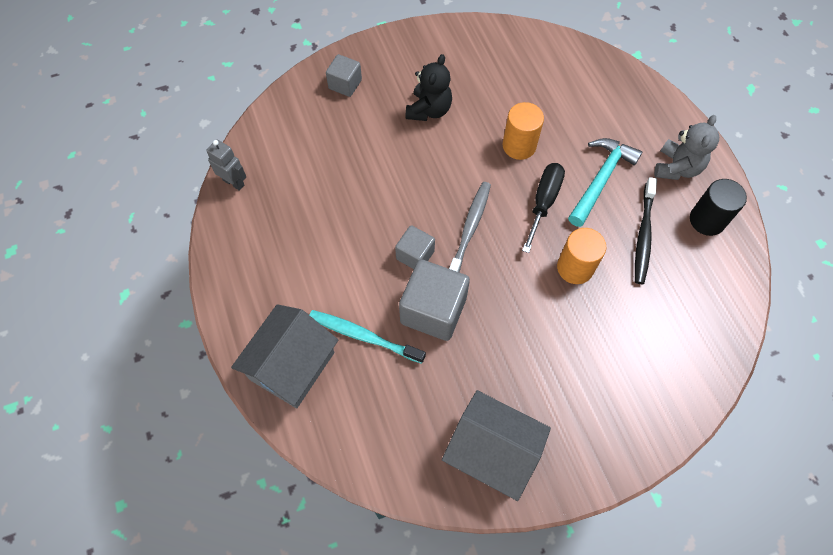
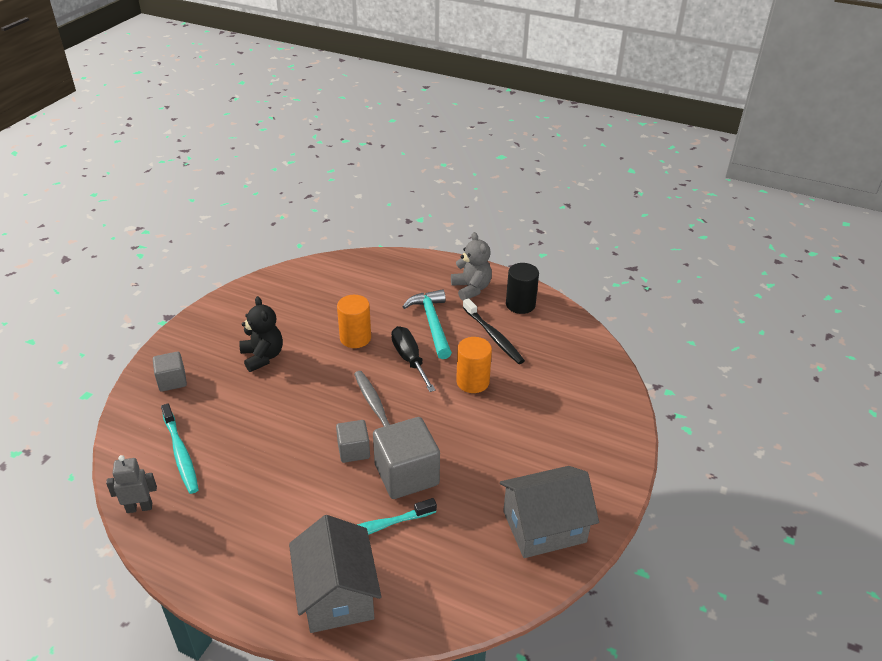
camera: 45 degrees left, 25 degrees down
(296, 157) = (180, 453): none -> turquoise toothbrush

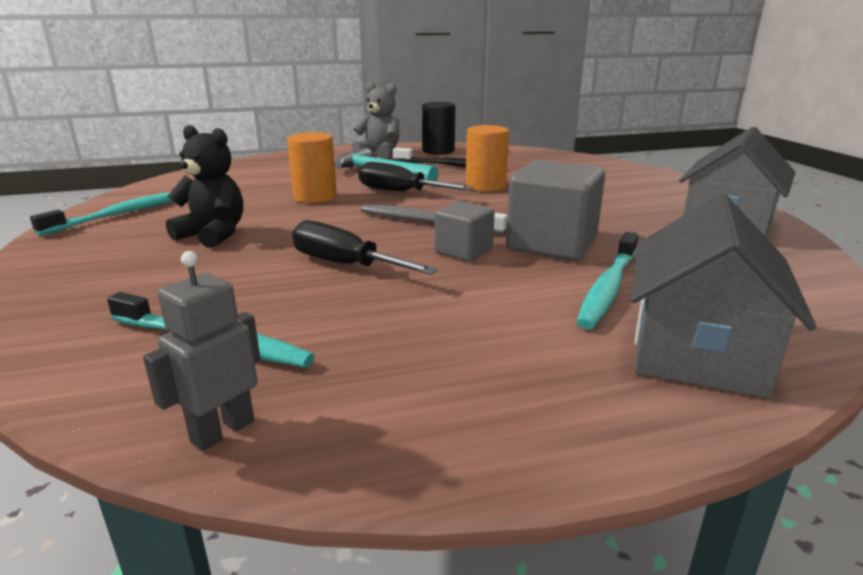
camera: 40 degrees left, 15 degrees down
(172, 381) = (83, 291): grey cube -> none
(246, 305) = (123, 213): none -> turquoise toothbrush
(286, 426) = (345, 264): none -> black screwdriver
(337, 594) = (697, 350): grey house -> grey house turned 75 degrees clockwise

